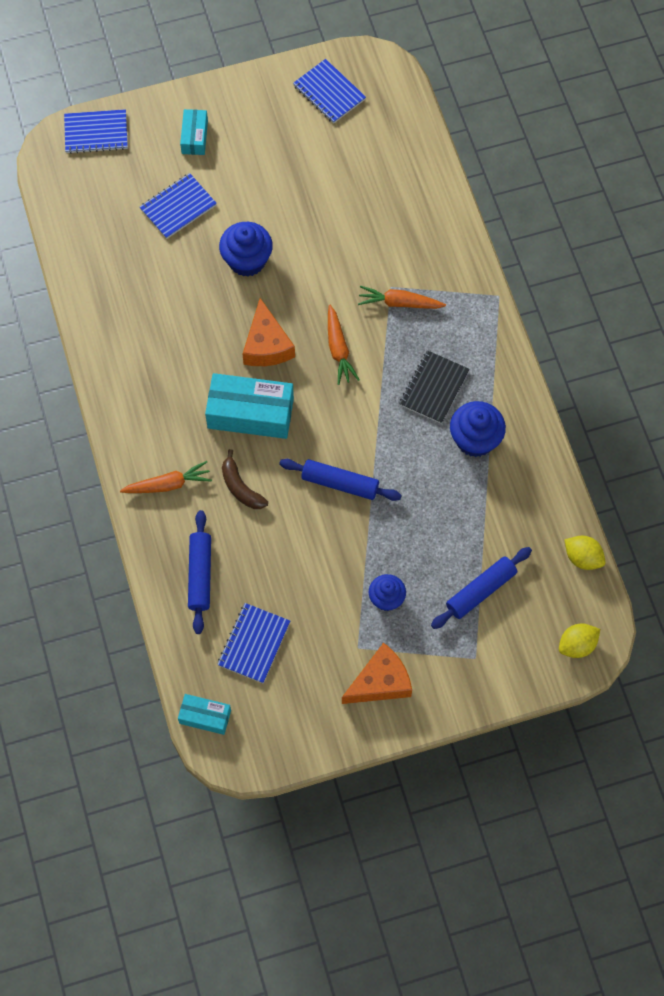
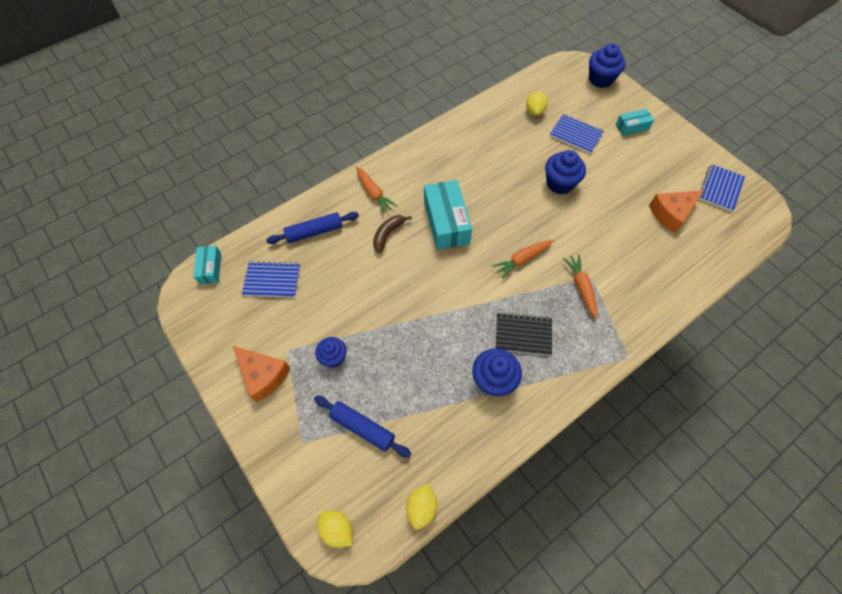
camera: 70 degrees right, 5 degrees down
(96, 133) = (600, 79): blue notebook -> blue cupcake
(116, 238) = (534, 111): none -> yellow lemon
(266, 345) = (502, 215): orange cheese -> orange cheese (671, 213)
(340, 483) = (415, 295): blue rolling pin -> none

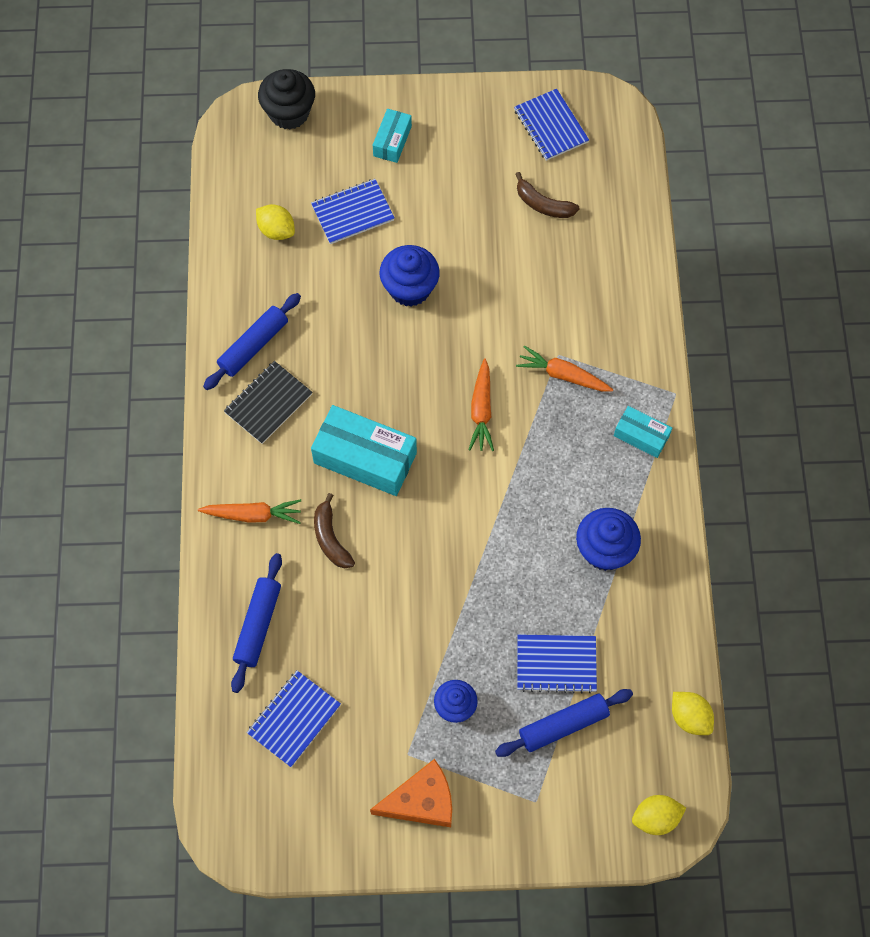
camera: 55 degrees left, 5 degrees up
(210, 268) = (216, 788): turquoise box -> turquoise box (641, 436)
(399, 398) = (556, 664): none -> blue notebook
(465, 139) = (253, 346): none -> blue rolling pin
(523, 334) = (574, 480): black notebook -> black notebook (268, 403)
(600, 79) = (289, 113): blue cupcake -> black cupcake
(671, 213) = (543, 204): orange cheese -> brown banana

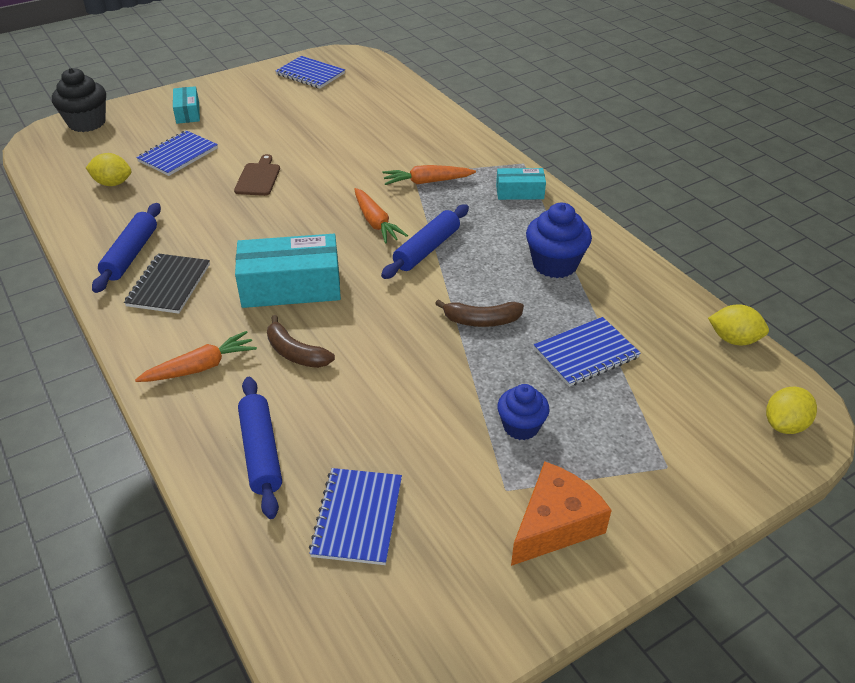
camera: 30 degrees left, 25 degrees down
(410, 288) = (258, 178): blue cupcake -> brown cutting board
(543, 204) = (335, 108): brown banana -> brown banana (481, 320)
(563, 725) = (634, 394): blue rolling pin -> blue rolling pin (427, 249)

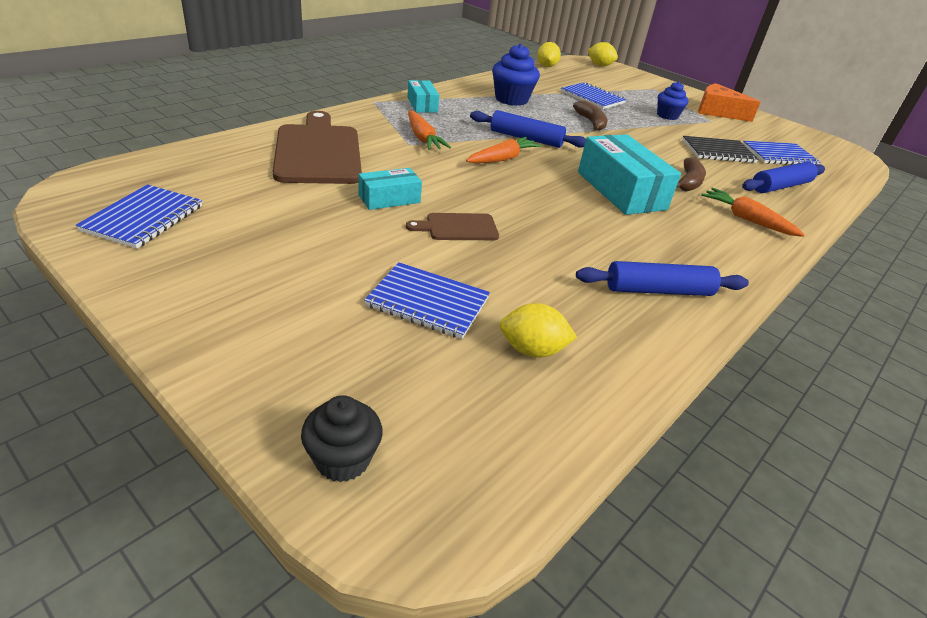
camera: 110 degrees left, 5 degrees down
(87, 123) = (343, 459): black cupcake -> black cupcake, size x0.65
(113, 183) = (532, 350): yellow lemon -> yellow lemon turned 75 degrees counterclockwise
(168, 285) = (678, 254): black notebook -> black notebook (718, 151)
(188, 112) = (285, 322): turquoise box -> turquoise box (389, 199)
(400, 129) = (318, 151): none -> brown cutting board

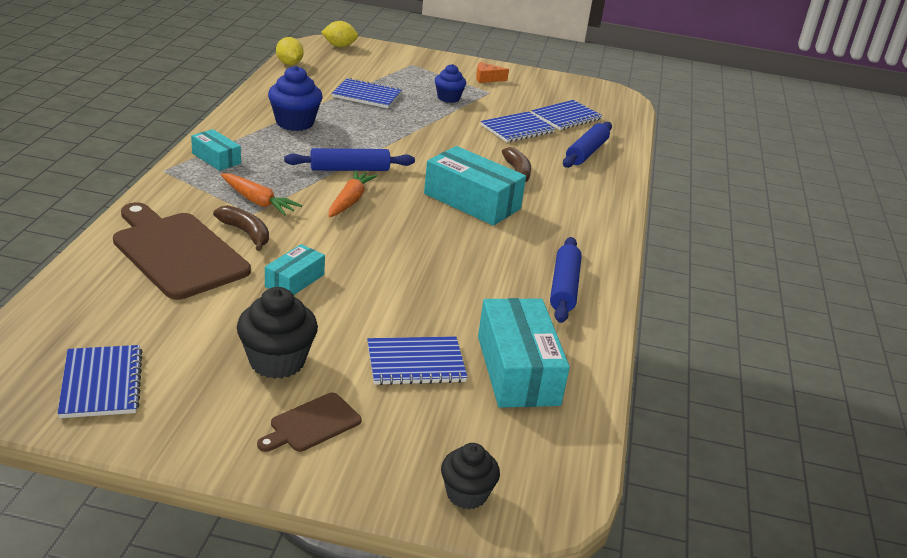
camera: 30 degrees left, 5 degrees down
(301, 253) = (277, 361): none -> black cupcake
(458, 227) = (377, 288): brown cutting board -> brown cutting board (312, 424)
(532, 350) = (517, 370): yellow lemon -> turquoise box
(591, 122) = (390, 129): brown banana -> brown banana (246, 233)
(658, 290) = (564, 287): blue rolling pin -> blue rolling pin turned 45 degrees counterclockwise
(717, 112) = (487, 78): orange cheese -> orange cheese, size x0.57
(718, 151) = (517, 129): black notebook -> blue notebook
(746, 219) = (582, 197): orange carrot -> none

